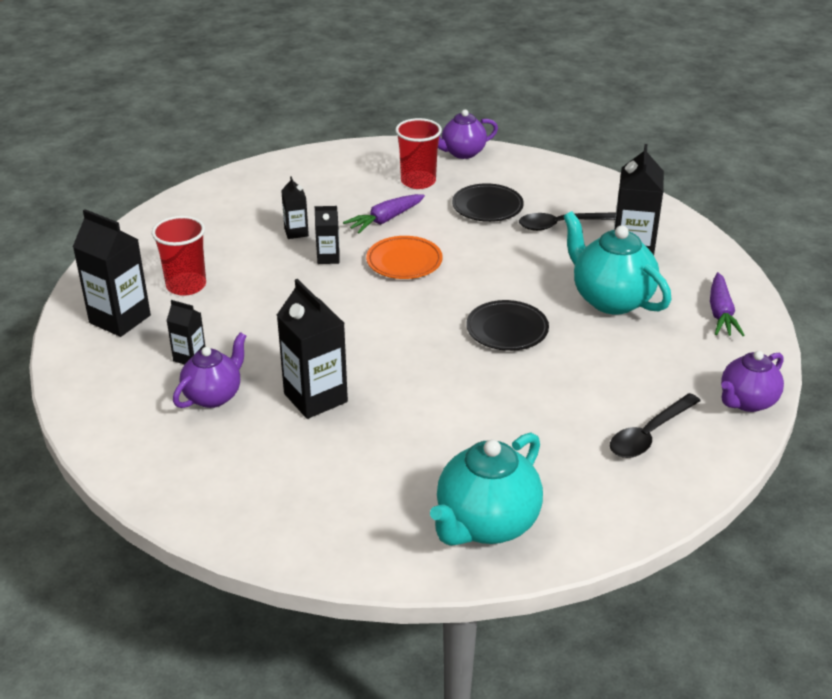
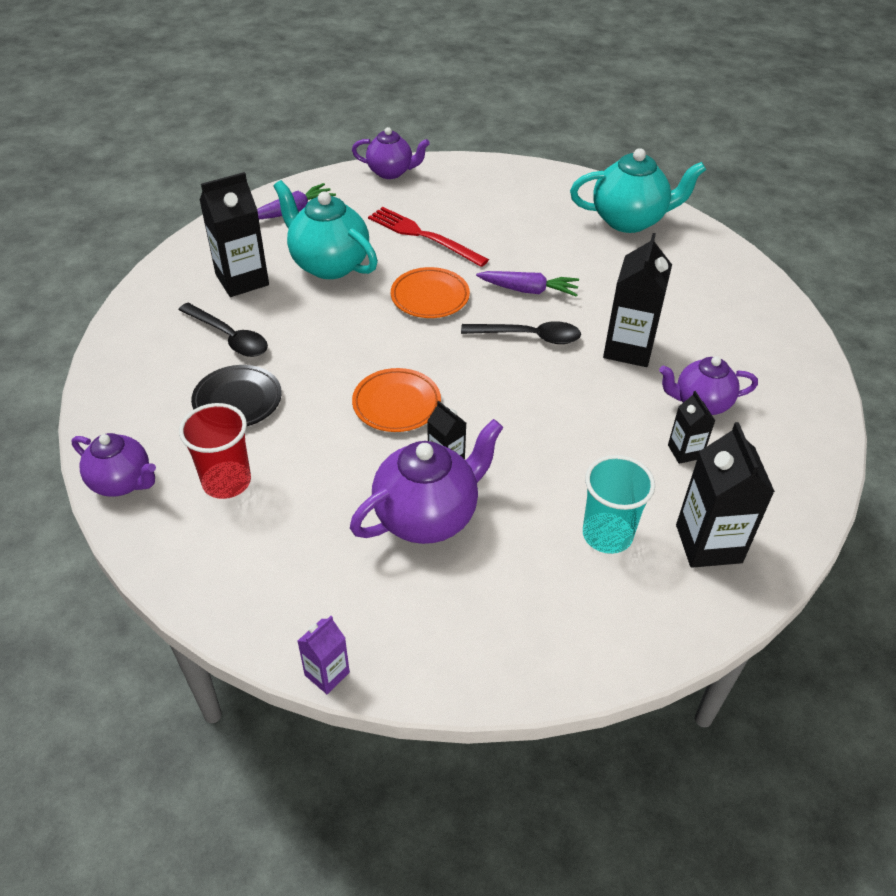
camera: 130 degrees left, 10 degrees up
(186, 286) = (607, 535): red cup -> turquoise cup
(249, 167) = (327, 674): none -> purple carton
(296, 232) = (427, 516): black carton -> purple teapot
(385, 220) = (334, 461): purple carrot -> purple carrot (528, 290)
(507, 330) = (430, 297): black plate -> orange plate
(603, 368) = (423, 236): none -> red fork
(611, 299) = (329, 264): turquoise teapot -> turquoise teapot turned 120 degrees clockwise
(649, 434) = (471, 195): black spoon -> black spoon (529, 337)

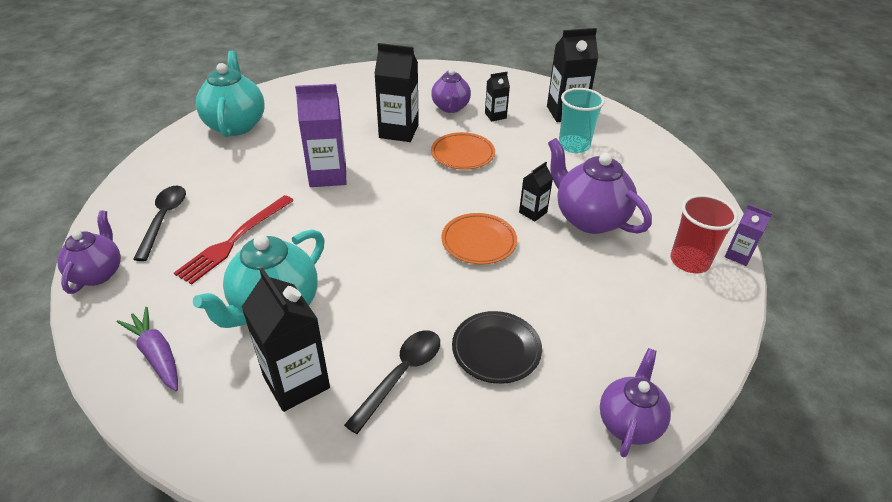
camera: 95 degrees left, 5 degrees down
(226, 482) = (599, 339): red cup -> red cup (689, 261)
(430, 297) = (334, 231): orange plate -> orange plate (462, 154)
(528, 290) = (328, 175): purple carrot -> purple carton
(529, 337) = (388, 175): black spoon -> black spoon (164, 219)

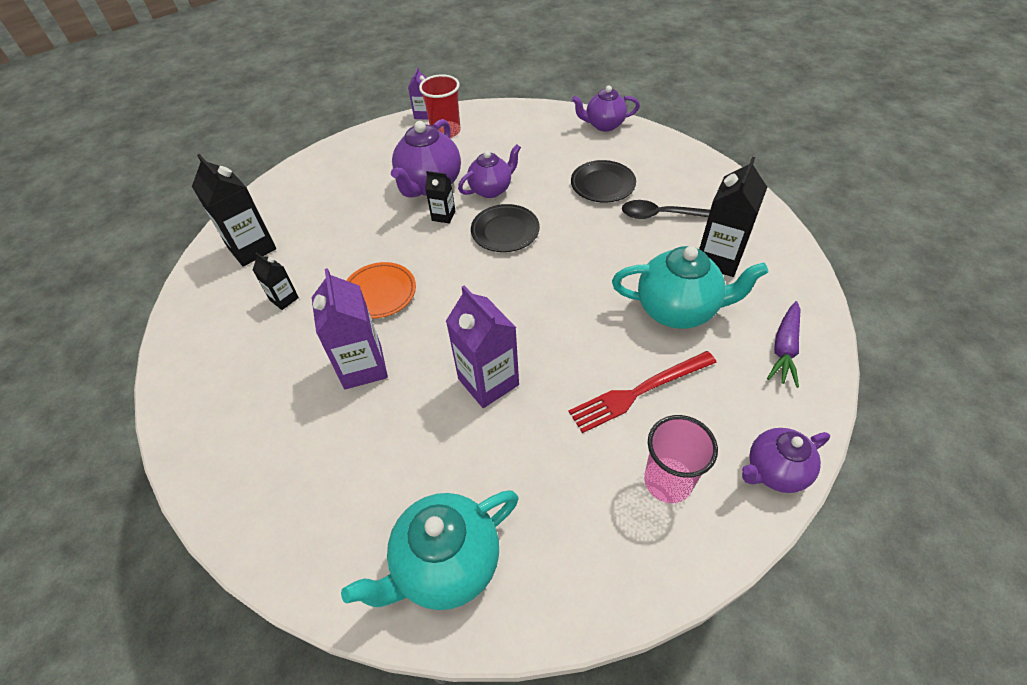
camera: 115 degrees left, 10 degrees up
(164, 219) = (668, 481): black spoon -> pink cup
(234, 240) = (639, 392): red fork -> red fork turned 150 degrees clockwise
(398, 131) = (363, 367): black carton -> purple carton
(450, 107) = (282, 345): purple teapot -> purple teapot (491, 189)
(478, 242) = (505, 231): orange plate -> black plate
(574, 145) = (318, 224): turquoise cup -> none

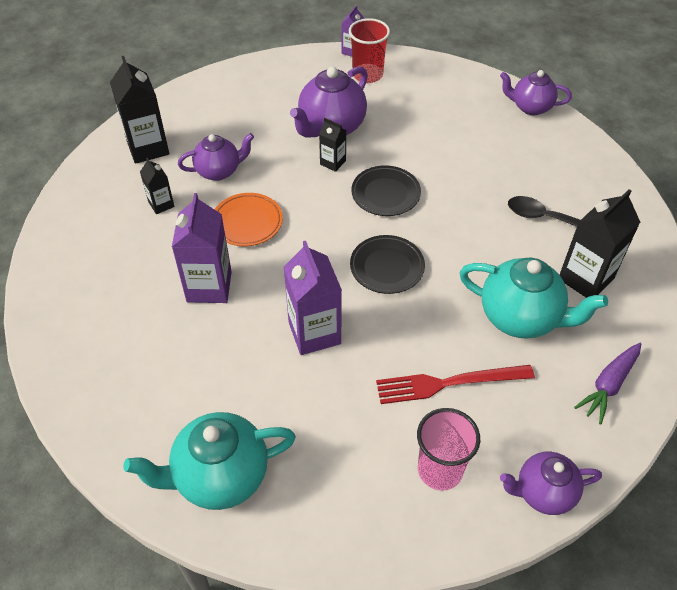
camera: 15 degrees right, 0 degrees up
(491, 189) = (389, 147): purple teapot -> purple teapot (219, 171)
(602, 184) = (501, 171): black plate -> black plate (387, 267)

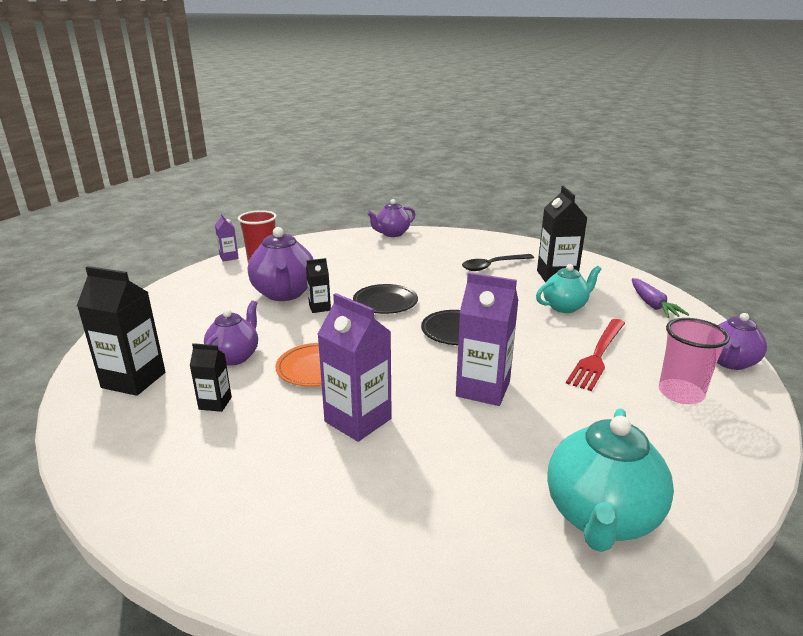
camera: 50 degrees left, 25 degrees down
(520, 317) = (565, 307): turquoise teapot -> turquoise teapot, size x0.65

